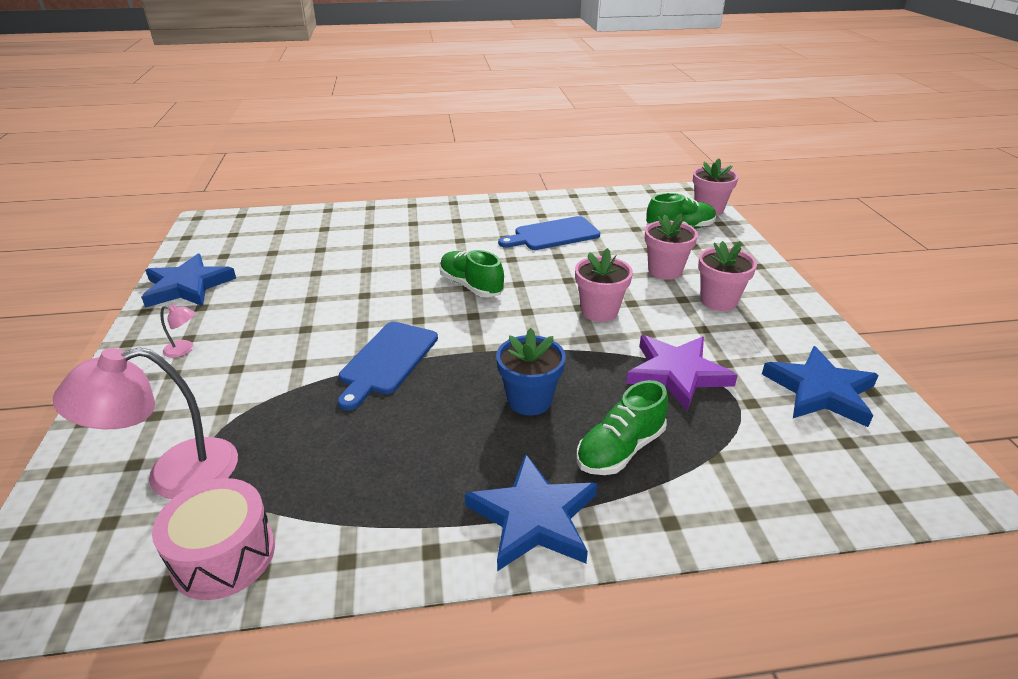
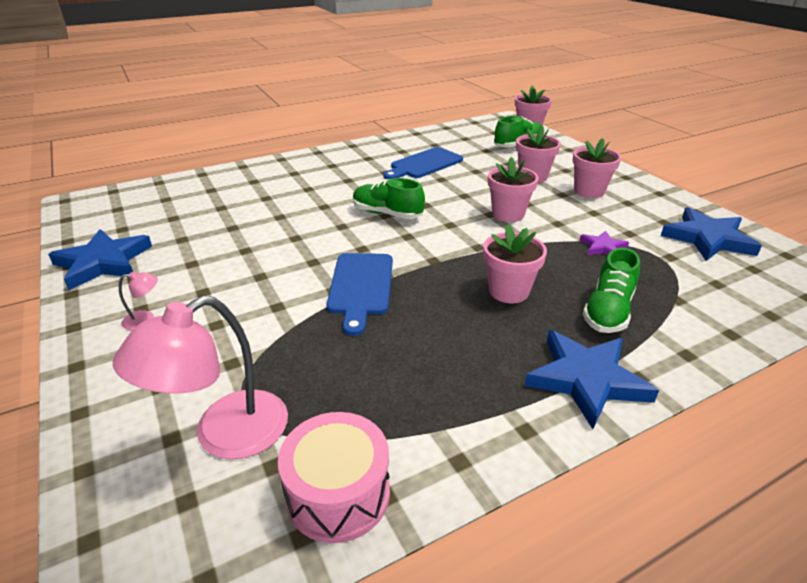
camera: 20 degrees left, 0 degrees up
(529, 400) = (508, 291): blue flower pot -> pink flower pot
(677, 373) = (603, 247): purple star -> purple star, size x0.52

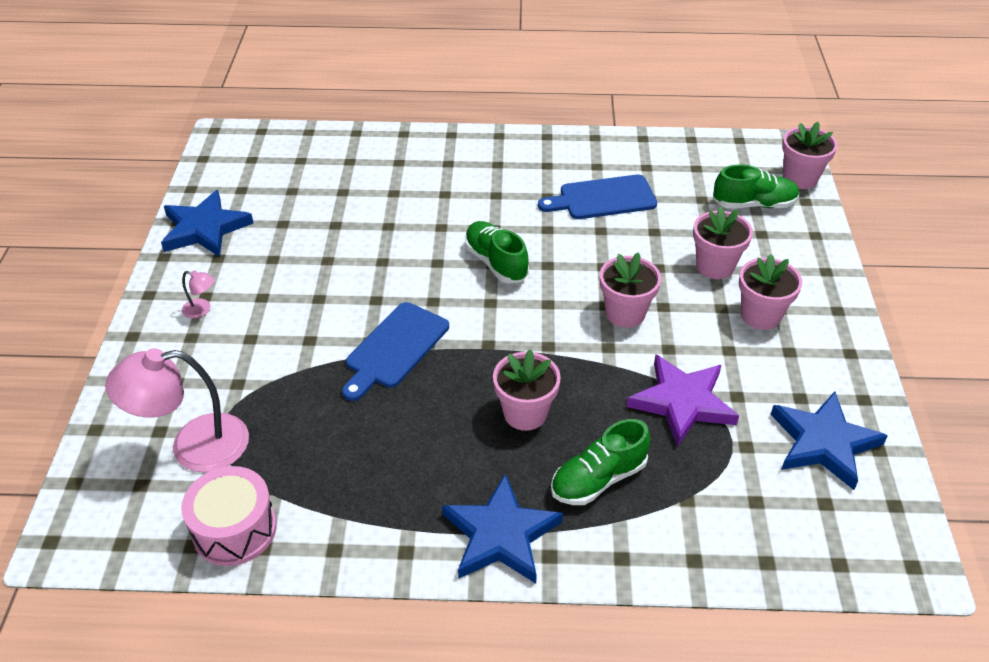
camera: 30 degrees right, 10 degrees up
(603, 247) = (682, 402): purple star -> purple star, size x1.91

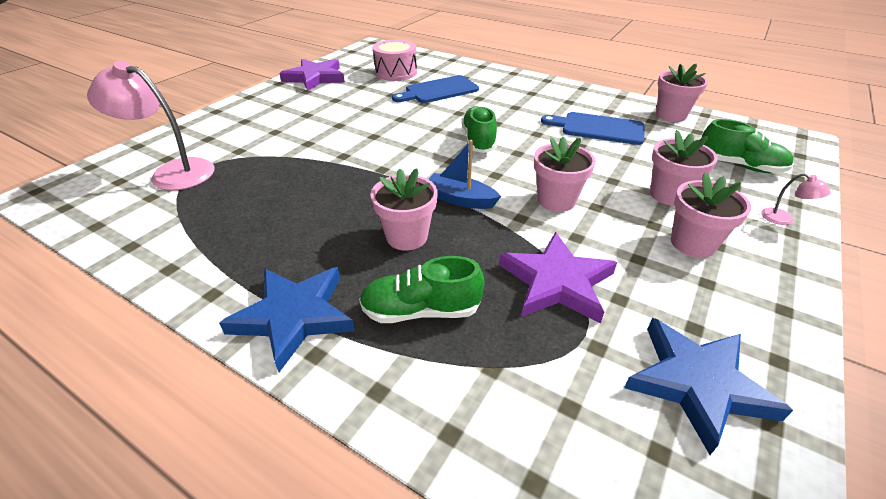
camera: 30 degrees right, 5 degrees down
(202, 310) = (266, 111): pink lamp -> pink lamp (783, 219)
(205, 228) = (315, 78): blue star -> purple star
(234, 529) = (130, 227): pink drum -> pink drum (396, 72)
(395, 348) = (355, 165): blue cutting board -> blue cutting board (438, 91)
(538, 349) = (460, 199): none -> blue boat
(800, 178) = (801, 161): pink flower pot -> pink flower pot (670, 115)

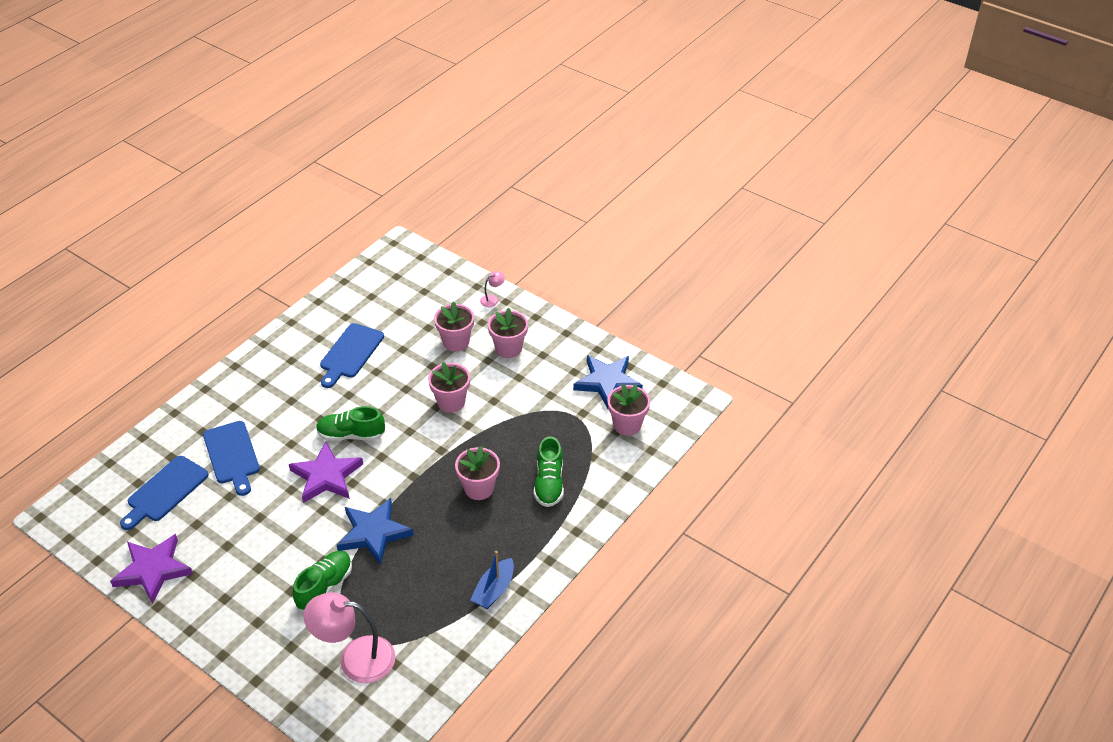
camera: 85 degrees left, 5 degrees up
(172, 173) = (355, 658): pink lamp -> pink lamp turned 75 degrees clockwise
(294, 316) = (546, 544): blue star -> blue star (373, 533)
(396, 72) = (165, 491): pink drum -> blue cutting board
(460, 199) = (439, 455): blue boat -> blue boat (494, 590)
(557, 282) = (533, 418): purple star -> purple star (326, 476)
(670, 115) = (339, 302): pink flower pot -> pink flower pot (627, 425)
(739, 166) = (427, 293): green shoe -> green shoe (324, 587)

